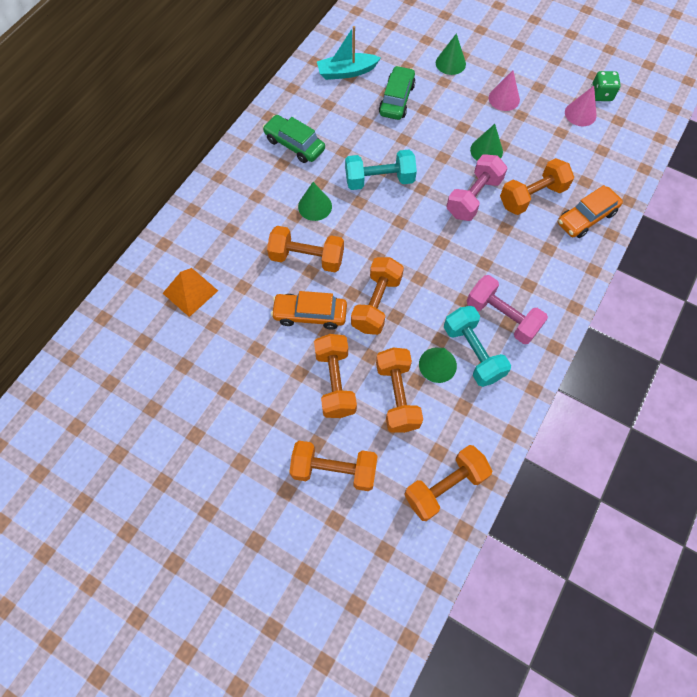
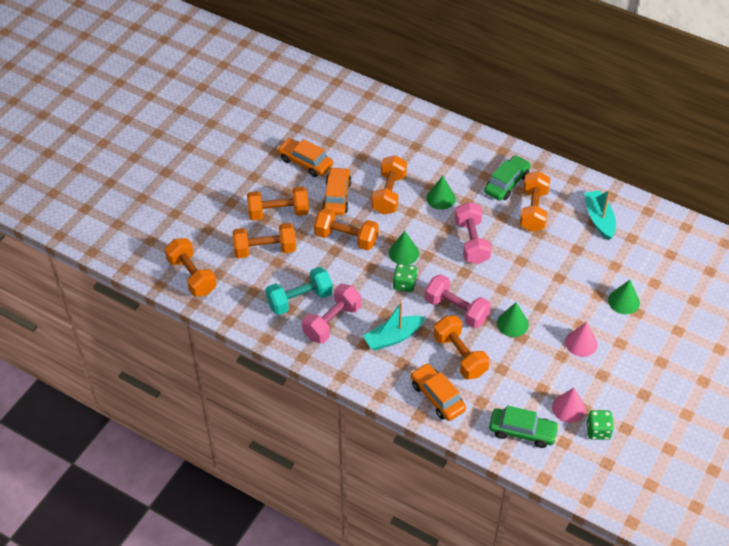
camera: 90 degrees right, 15 degrees down
(190, 291) = (357, 126): orange pyramid -> none
(249, 352) = (305, 162): none -> orange car
(334, 470) = (210, 212): orange dumbbell -> orange dumbbell (533, 210)
(379, 180) = (471, 242): turquoise dumbbell -> pink dumbbell
(396, 99) = (569, 256): green car -> green car (522, 432)
(437, 365) = (290, 276): green cone -> green cone (403, 253)
(442, 244) = (404, 284): none -> green dice
(516, 256) = (393, 337): none -> turquoise boat

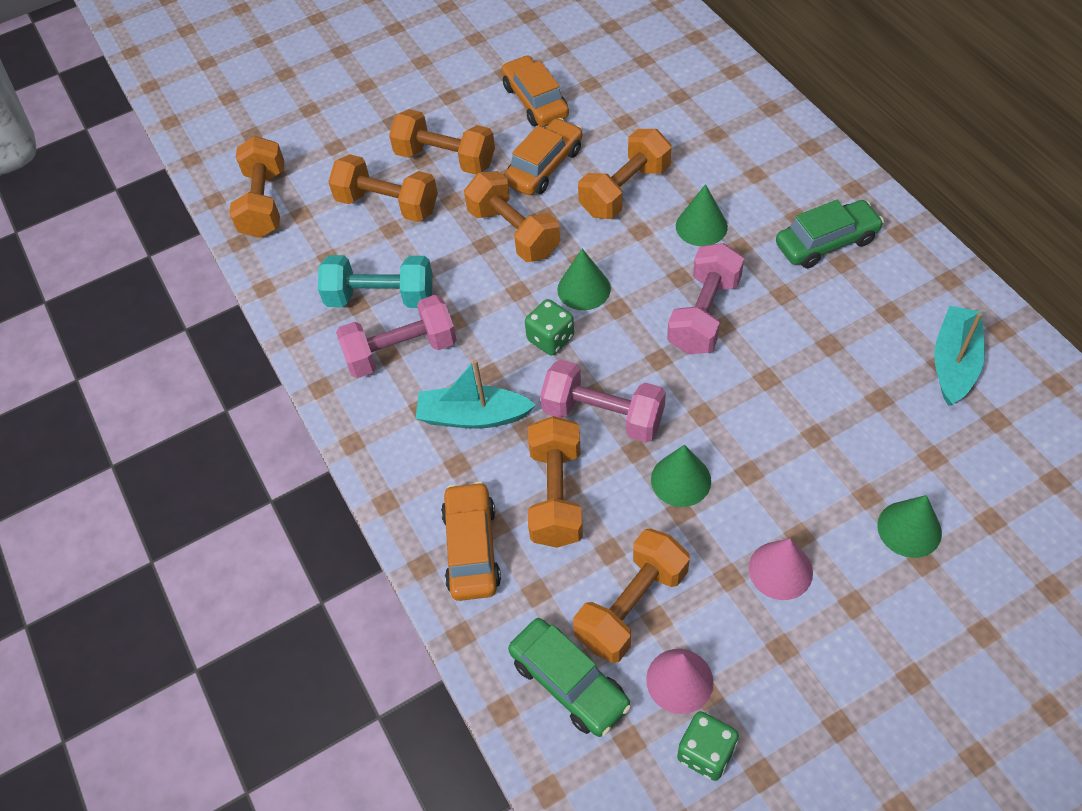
camera: 35 degrees right, 5 degrees up
(456, 310) = (603, 415): pink dumbbell -> pink dumbbell turned 45 degrees counterclockwise
(533, 210) = (843, 303): orange dumbbell -> orange dumbbell (631, 606)

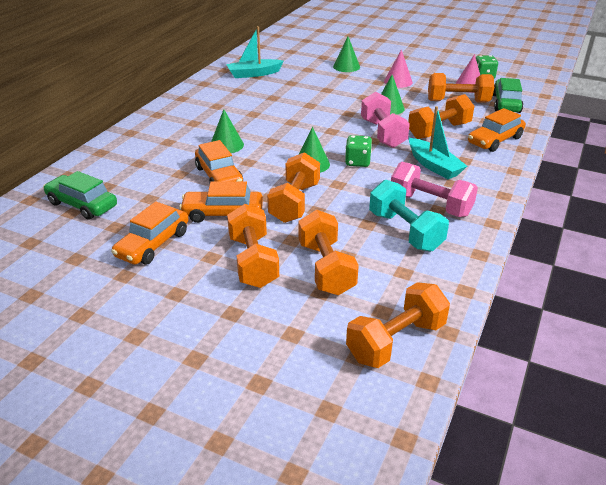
camera: 130 degrees left, 20 degrees down
(625, 190) = (219, 176): orange dumbbell -> orange car
(704, 314) = (289, 128): pink dumbbell -> none
(826, 242) = (206, 112): green car -> green car (82, 204)

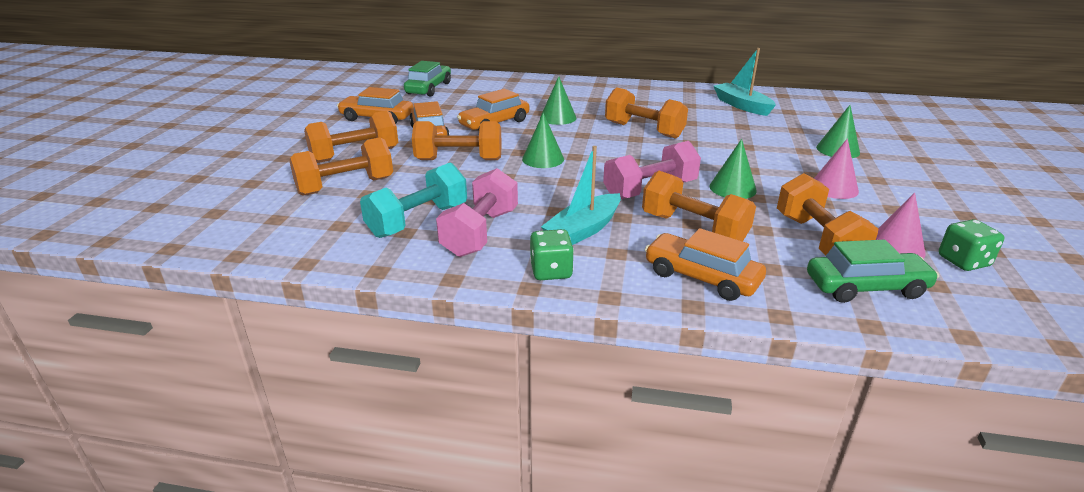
camera: 75 degrees right, 5 degrees down
(357, 162) = (563, 182): green dice -> green dice (551, 271)
(396, 341) = (229, 228): orange dumbbell -> orange dumbbell (644, 130)

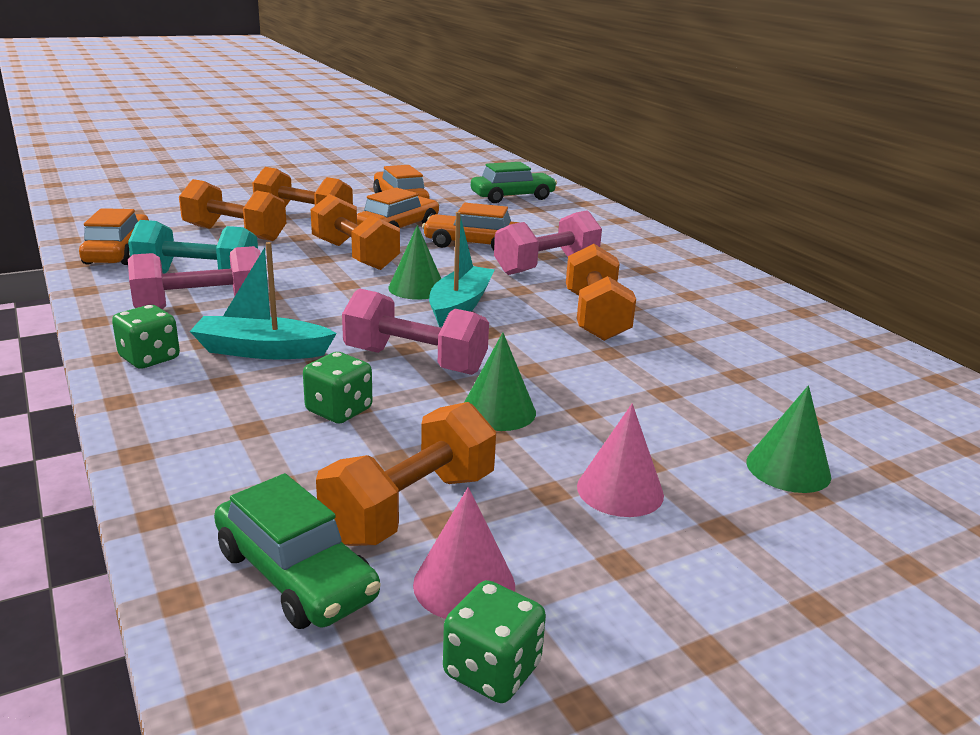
camera: 50 degrees right, 5 degrees down
(558, 117) = (546, 266): green cone -> pink dumbbell
(693, 228) = (339, 410): orange dumbbell -> green dice
(701, 277) = (211, 443): orange car -> orange car (119, 252)
(742, 105) = (818, 358): turquoise boat -> turquoise boat (460, 306)

